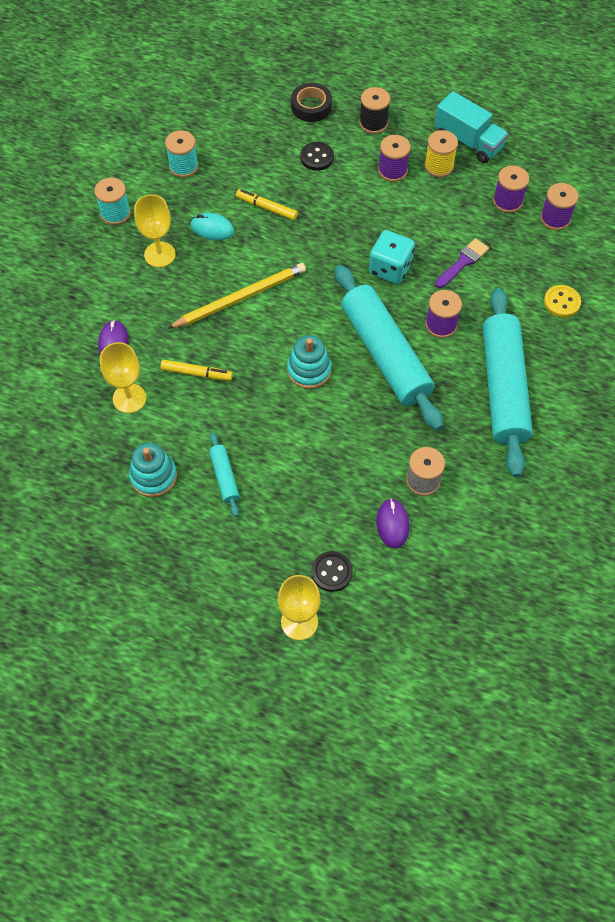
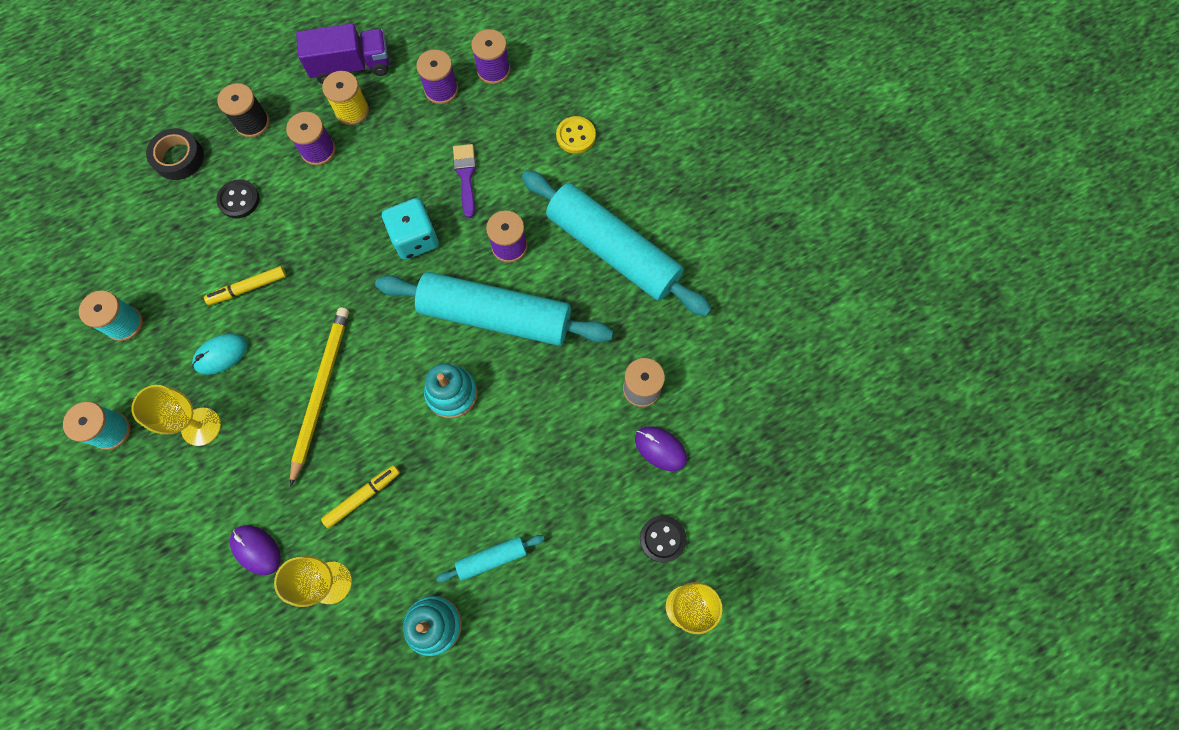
camera: 50 degrees left, 10 degrees up
(224, 477) = (492, 558): turquoise rolling pin -> turquoise rolling pin turned 45 degrees counterclockwise
(468, 141) = (351, 66): turquoise truck -> purple truck

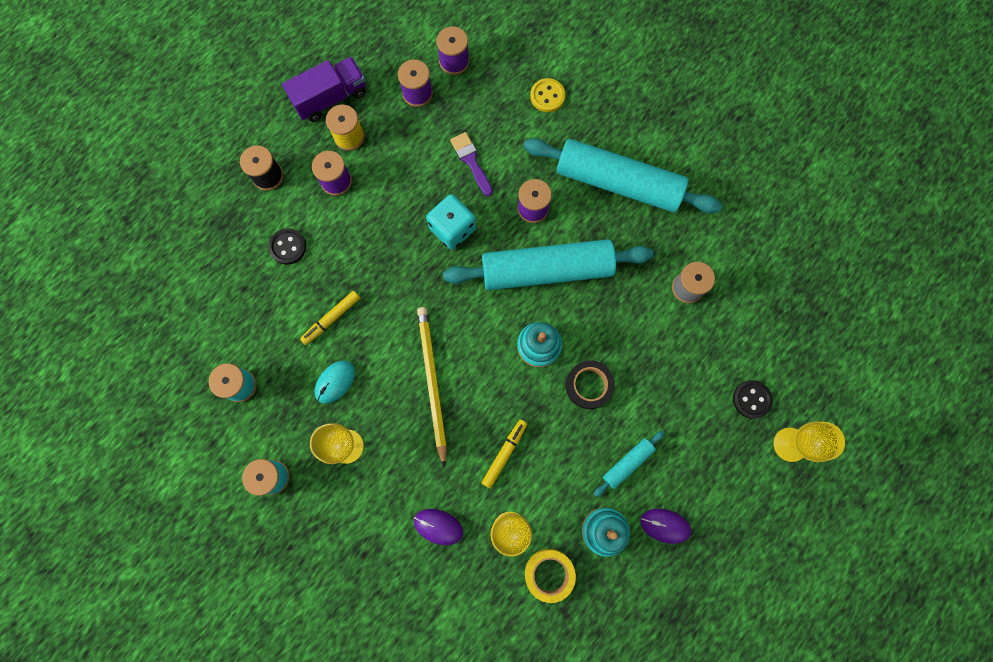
camera: 20 degrees left, 5 degrees up
(179, 158) = (218, 228): black tape -> black tape (589, 385)
(351, 650) = (549, 574): none -> yellow tape
(660, 449) = (721, 330): purple mouse -> purple mouse (665, 525)

